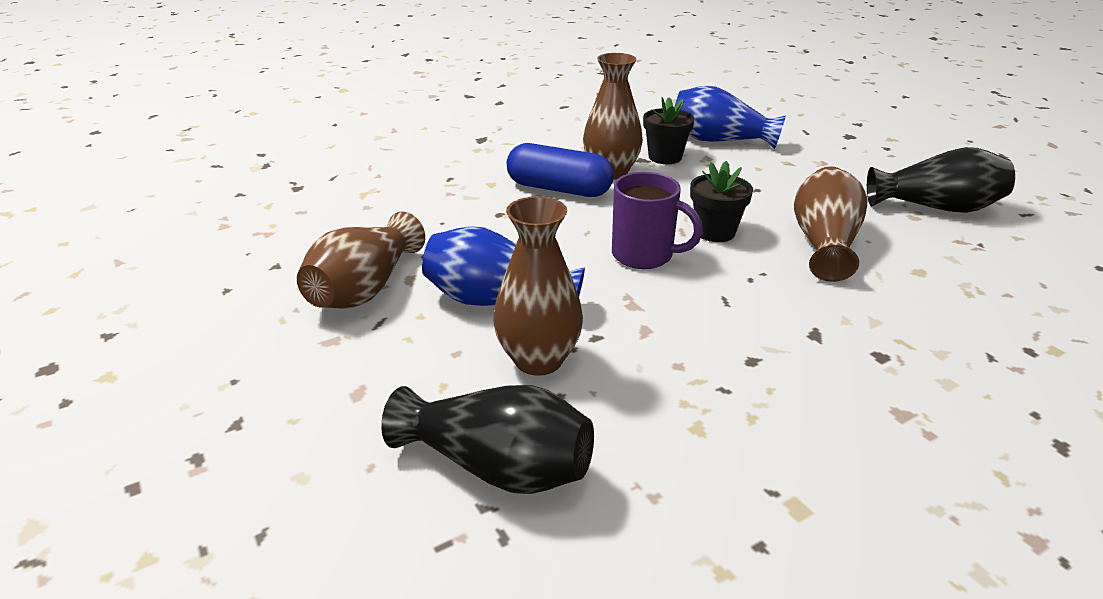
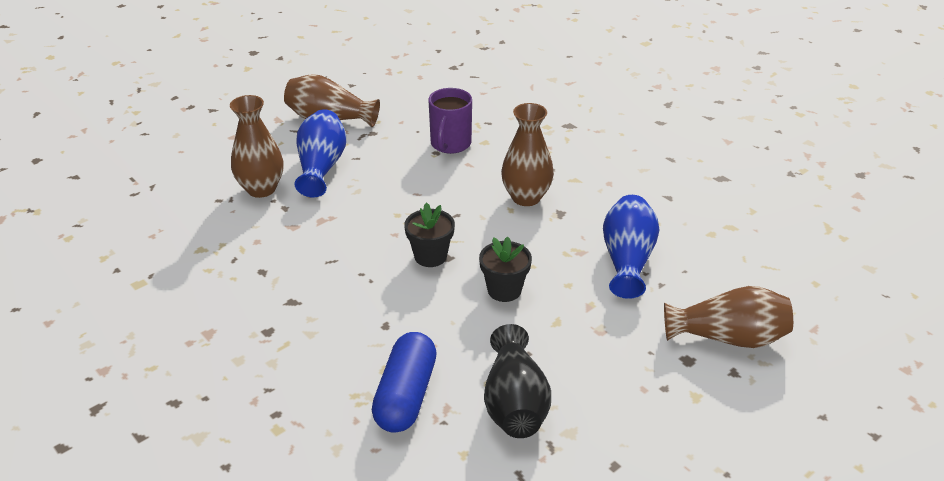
camera: 80 degrees right, 5 degrees up
(497, 467) = (177, 186): black vase -> none
(559, 189) = (484, 174): blue capsule -> blue capsule (405, 395)
(644, 255) = (387, 222): purple mug -> purple mug (450, 144)
(665, 157) = (570, 226): black flower pot -> black flower pot (504, 290)
(824, 244) = (423, 317): brown vase -> brown vase (728, 337)

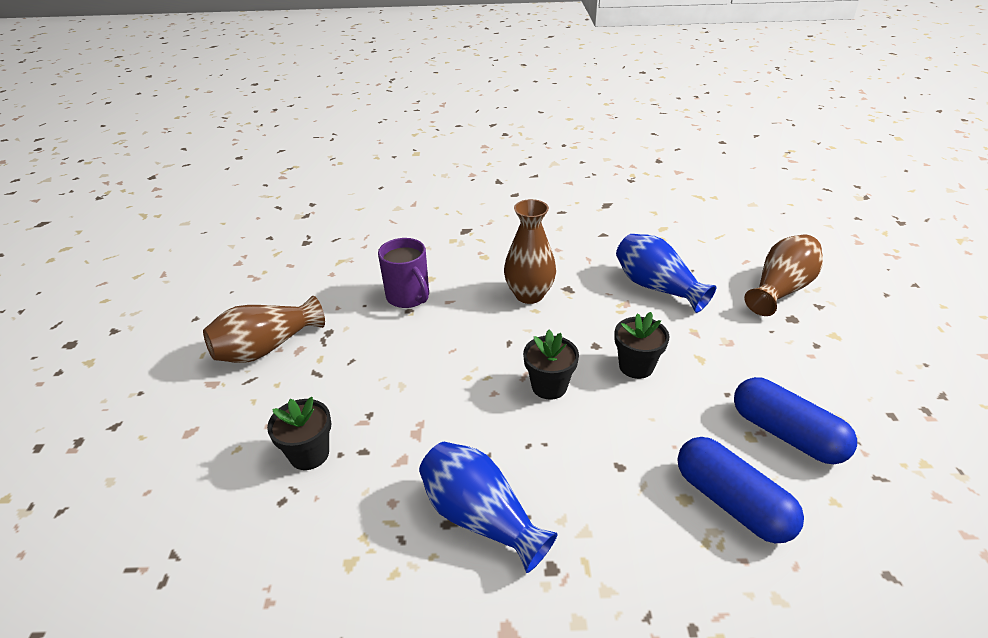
camera: 50 degrees left, 0 degrees up
(261, 189) = (309, 454): brown vase -> black flower pot
(321, 167) = (333, 391): blue vase -> blue vase (481, 517)
(515, 403) = (786, 434): black vase -> blue capsule

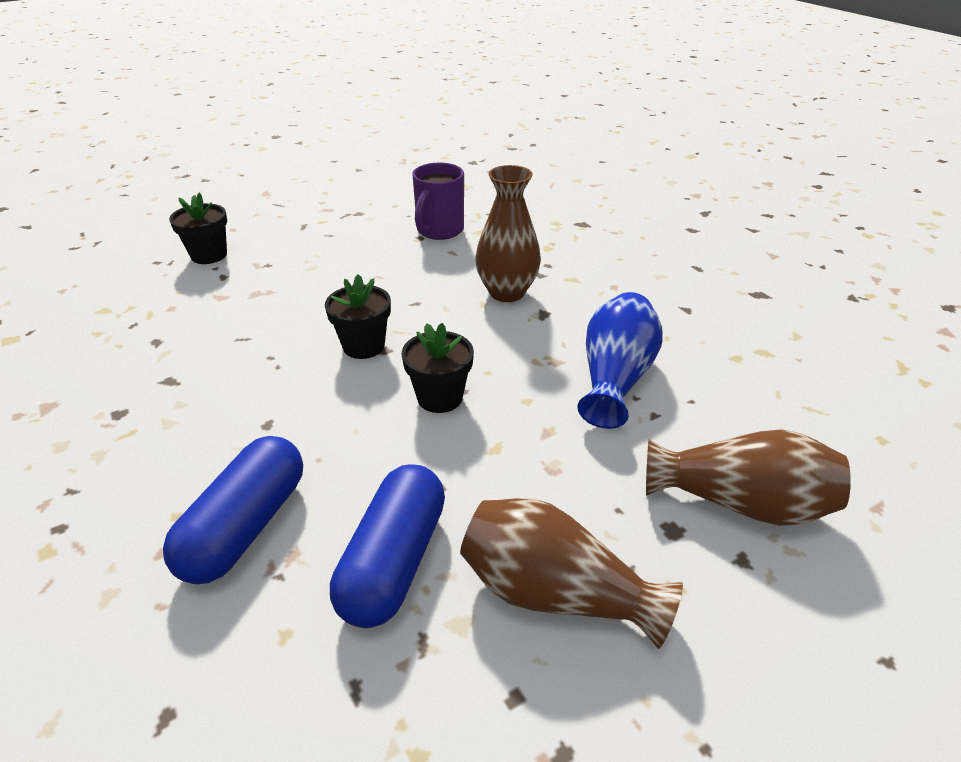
camera: 60 degrees right, 0 degrees up
(266, 348) = (319, 197): brown vase -> brown vase (555, 593)
(481, 517) = (167, 356): blue vase -> none

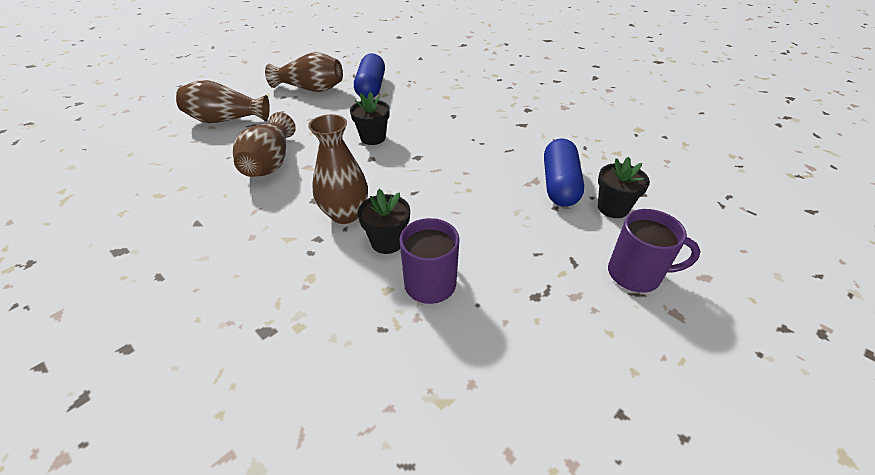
camera: 165 degrees right, 5 degrees up
(245, 526) = (432, 88): blue capsule -> blue capsule (559, 185)
(263, 212) = (636, 274): none -> purple mug
(363, 346) = (431, 157): black flower pot -> black flower pot (387, 242)
(615, 378) = (270, 162): blue vase -> brown vase

